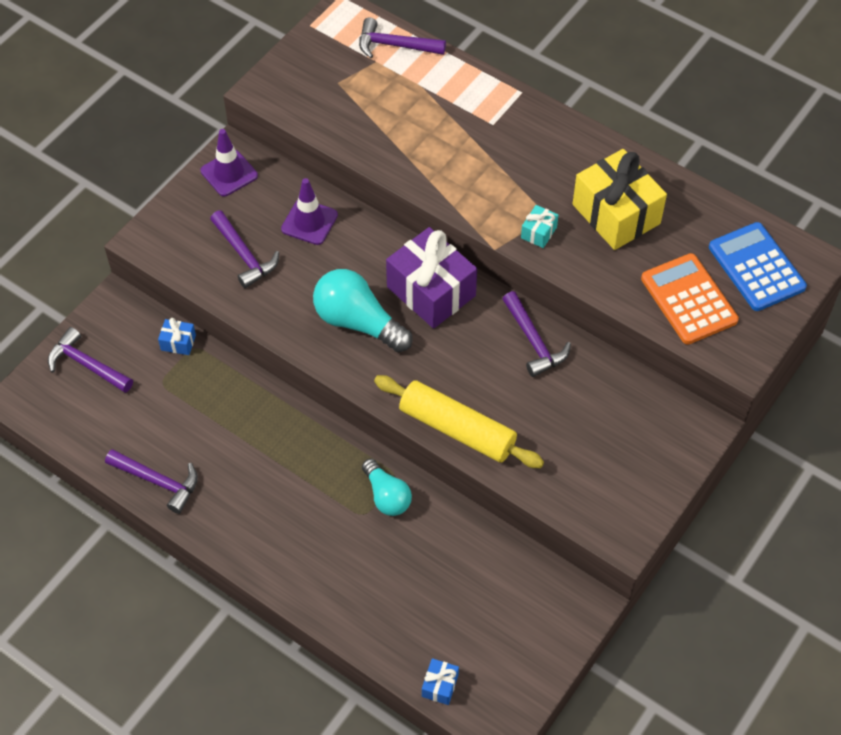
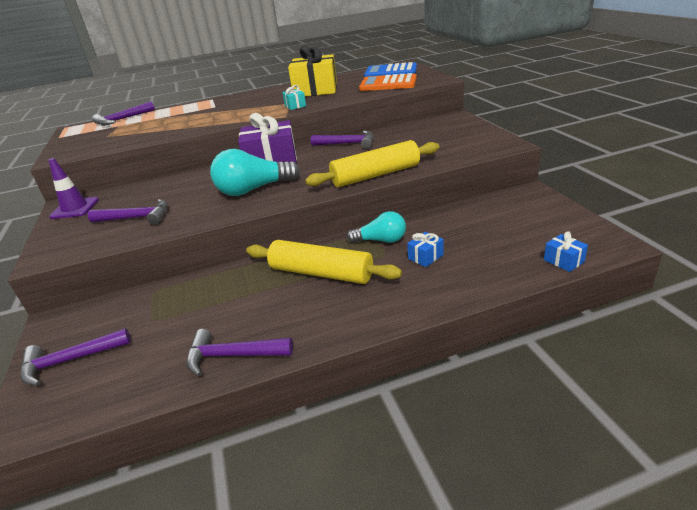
camera: 50 degrees left, 25 degrees down
(158, 481) = (233, 355): purple hammer -> purple hammer turned 150 degrees counterclockwise
(178, 342) = (137, 298): blue gift -> blue gift (425, 257)
(299, 475) = (321, 273): none -> yellow rolling pin
(309, 222) = (161, 189): purple traffic cone -> none

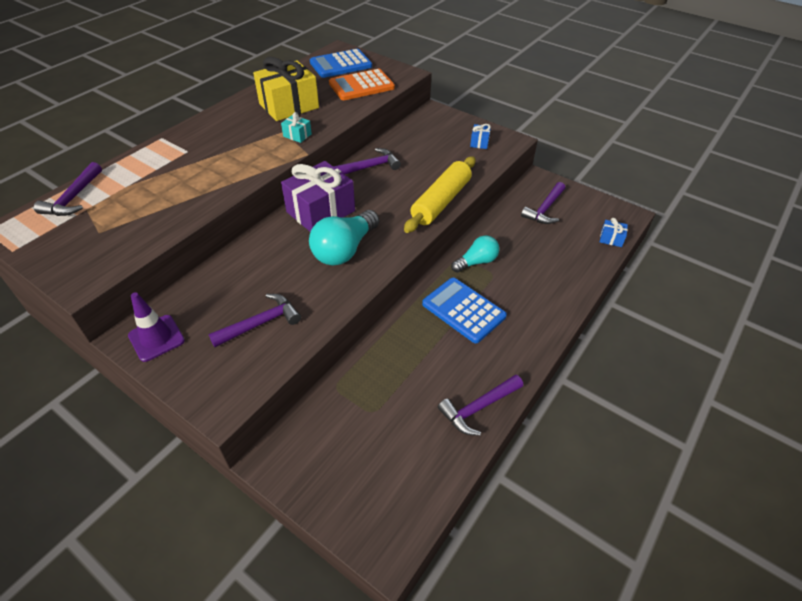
camera: 40 degrees left, 15 degrees up
(70, 361) = (347, 482): purple hammer -> purple hammer (545, 209)
(321, 273) = (463, 310): yellow rolling pin -> blue calculator
(425, 257) = (524, 266): blue gift -> blue gift (479, 142)

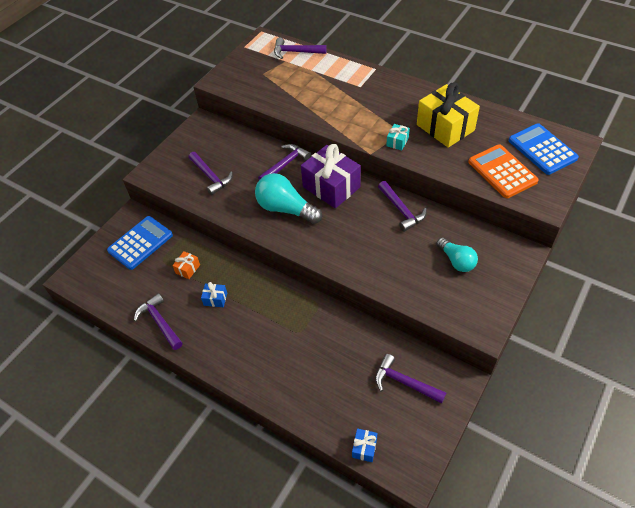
camera: 90 degrees right, 5 degrees up
(156, 338) = (200, 133): purple traffic cone -> none
(267, 247) = (285, 164): none -> purple hammer
(394, 379) = (188, 269): none -> orange gift
(441, 201) = (358, 268): yellow rolling pin -> none
(463, 310) = (254, 310): blue calculator -> blue calculator (140, 243)
(476, 262) = (314, 318): turquoise light bulb -> turquoise light bulb (456, 261)
(479, 142) = (470, 298): blue gift -> blue gift (215, 299)

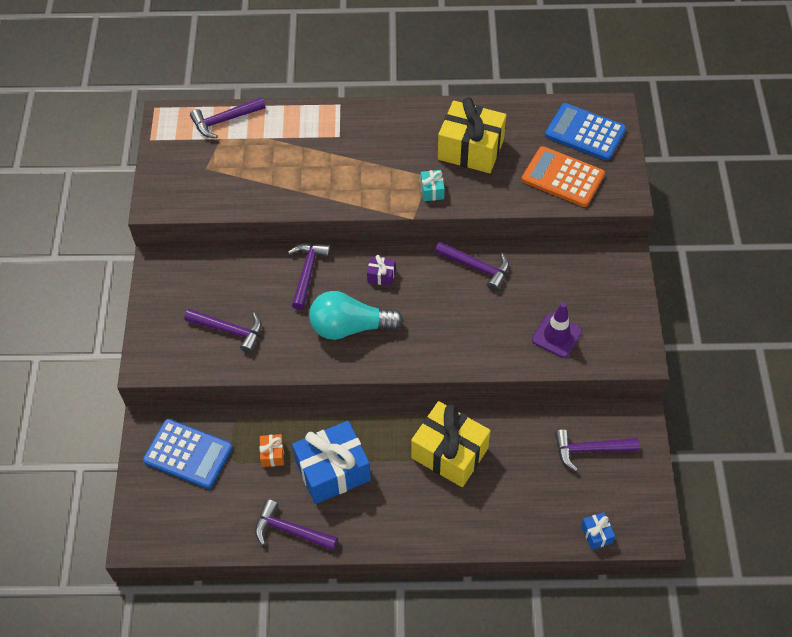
camera: 35 degrees left, 5 degrees up
(140, 243) = (188, 454): blue calculator -> blue calculator turned 105 degrees clockwise
(215, 299) = (333, 471): blue gift -> blue gift, size x2.31
(300, 329) = (449, 453): none -> yellow gift
(331, 187) = (381, 276): purple gift -> purple gift, size x0.43
(427, 283) = (556, 335): none -> purple traffic cone
(456, 261) = (569, 297): turquoise light bulb -> none

